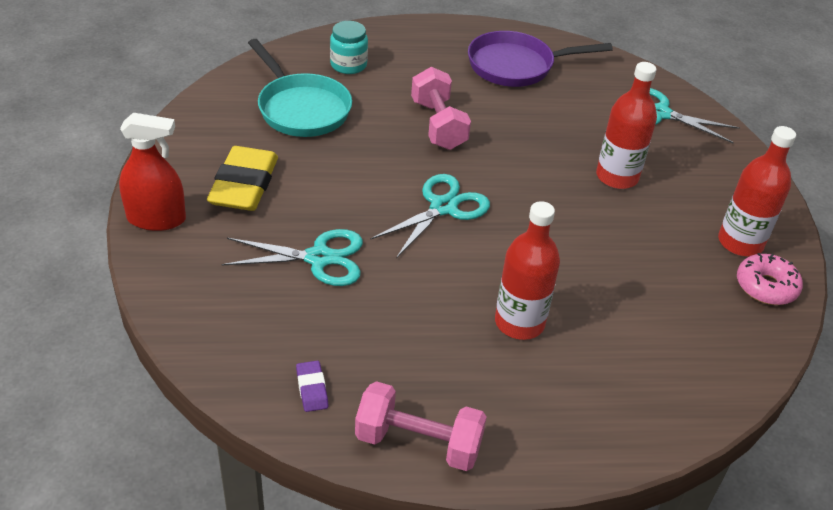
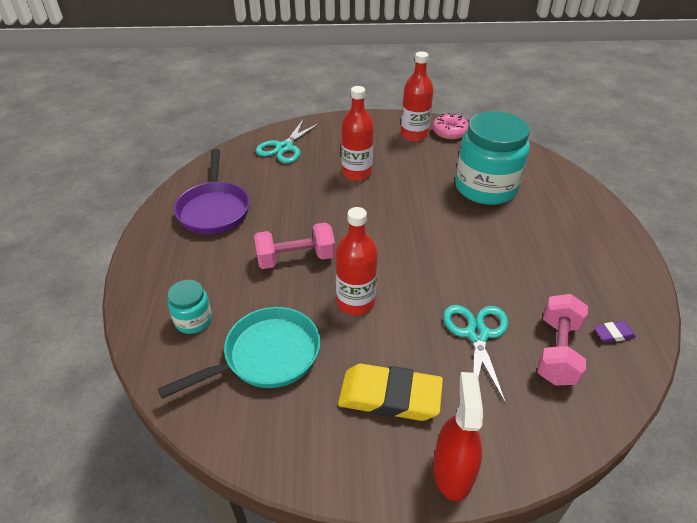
camera: 85 degrees left, 0 degrees up
(418, 443) = (631, 278): pink dumbbell -> pink dumbbell (557, 351)
(443, 207) = (402, 259): turquoise scissors -> none
(519, 322) = (511, 227): red bottle -> red bottle (355, 302)
(613, 309) = (485, 187): none -> turquoise jar

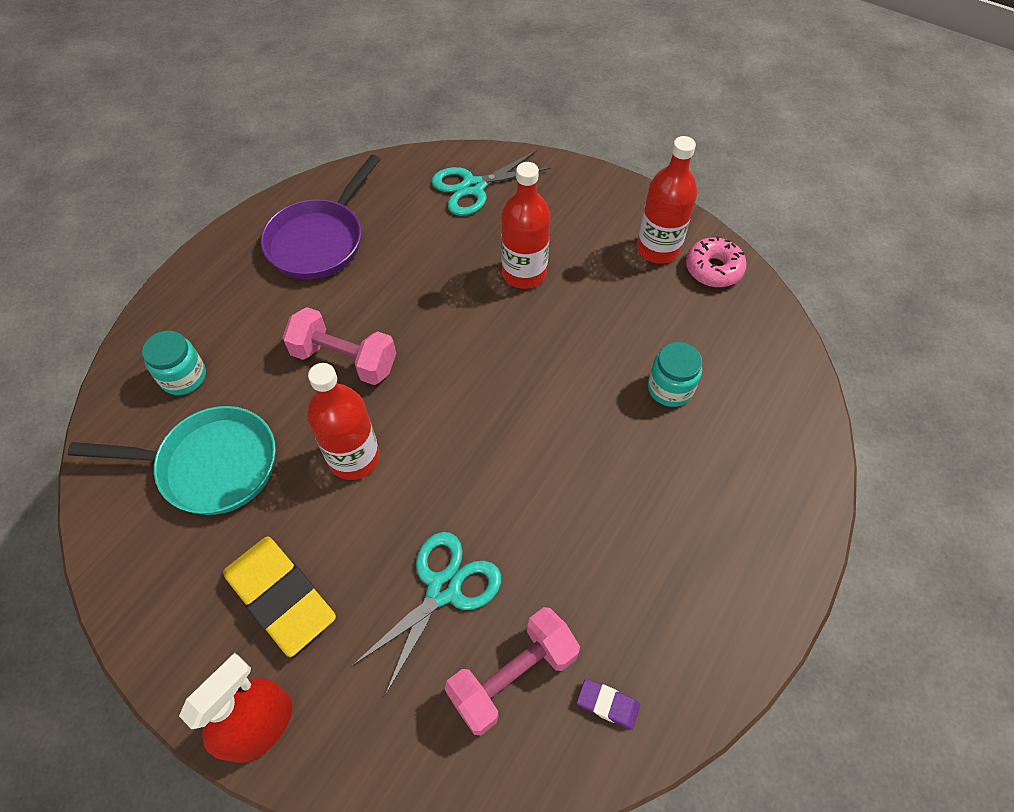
camera: 35 degrees right, 15 degrees up
(485, 187) = (670, 388): turquoise jar -> turquoise jar, size x0.47

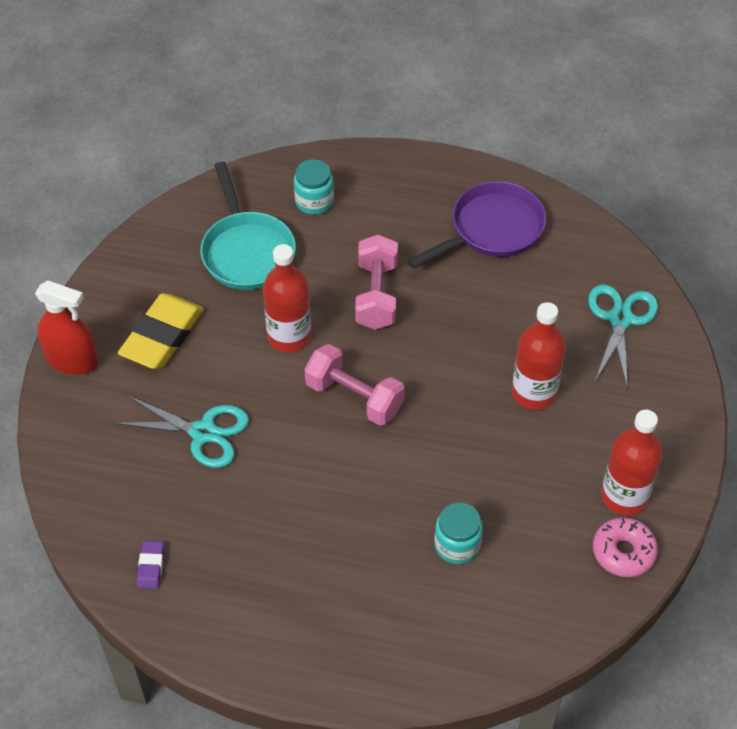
camera: 70 degrees right, 5 degrees down
(319, 241) = (491, 230): purple pan -> purple pan turned 135 degrees clockwise
(473, 187) = (620, 319): turquoise scissors -> turquoise scissors turned 60 degrees clockwise
(512, 676) = (152, 498): pink dumbbell -> pink dumbbell (354, 397)

